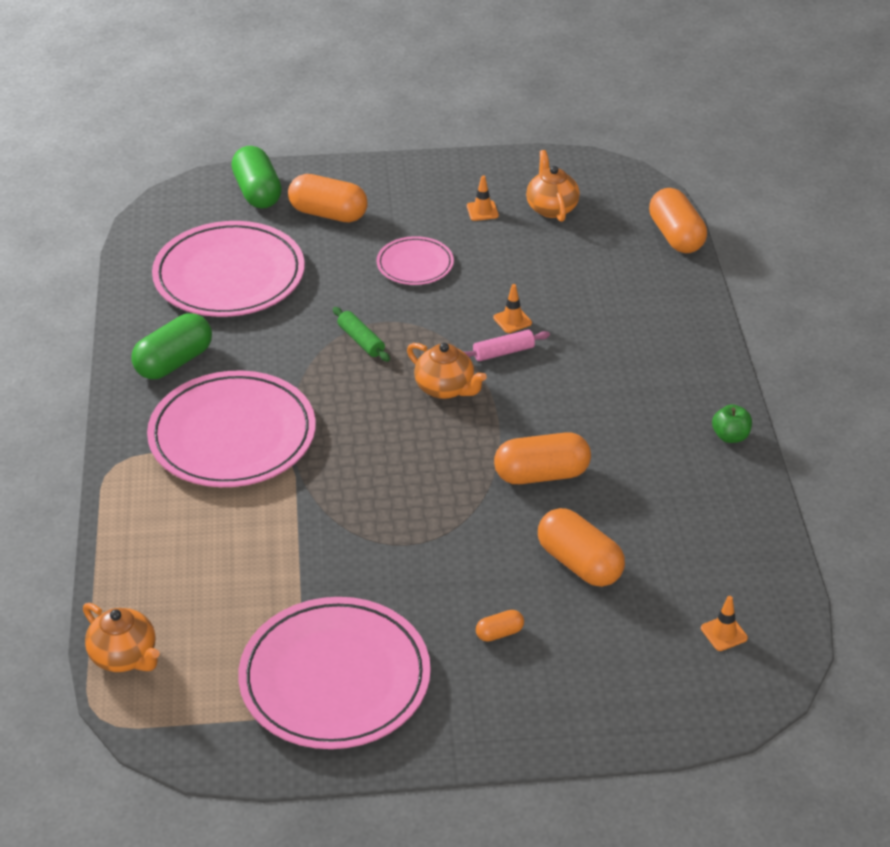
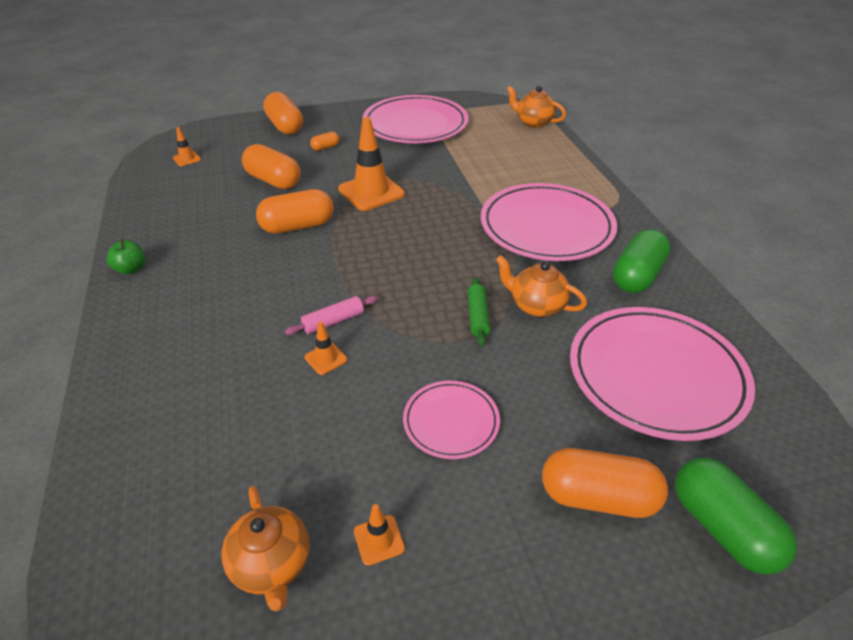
camera: 170 degrees right, 0 degrees up
(361, 340) = (477, 316): green rolling pin -> green rolling pin turned 45 degrees clockwise
(439, 522) = (371, 192): none -> orange traffic cone
(445, 388) = (384, 281): orange teapot -> orange teapot (536, 305)
(676, 236) = (89, 529): orange capsule -> orange capsule (285, 126)

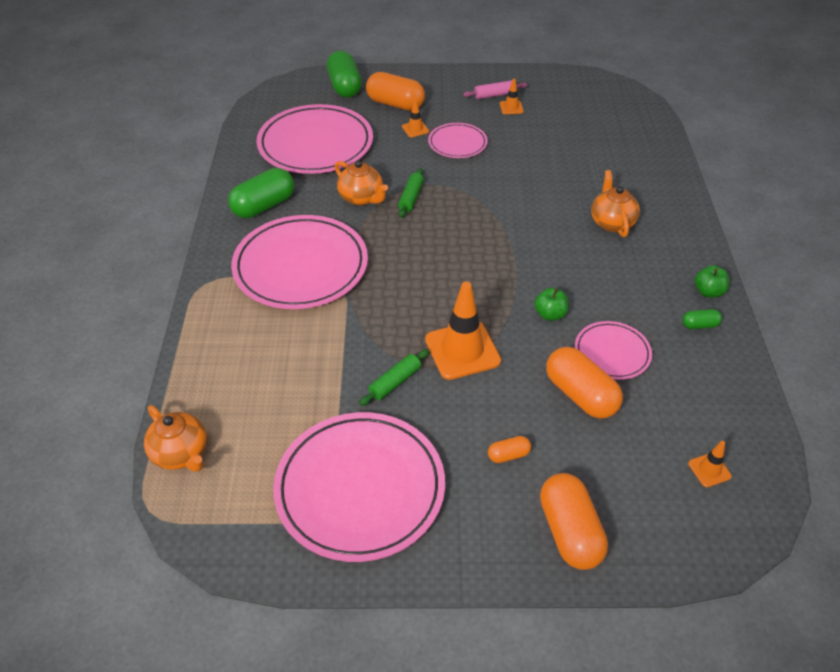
camera: 165 degrees left, 5 degrees up
(154, 239) = (699, 325): none -> green capsule
(243, 208) = (612, 353): none -> pink plate
(271, 565) = (564, 108): orange teapot -> orange teapot (612, 222)
(298, 226) = (550, 314): orange capsule -> green apple
(326, 358) = (530, 189): orange traffic cone -> orange traffic cone (415, 129)
(333, 321) = (522, 213): pink rolling pin -> pink rolling pin (495, 95)
(417, 168) = (395, 382): none -> green rolling pin

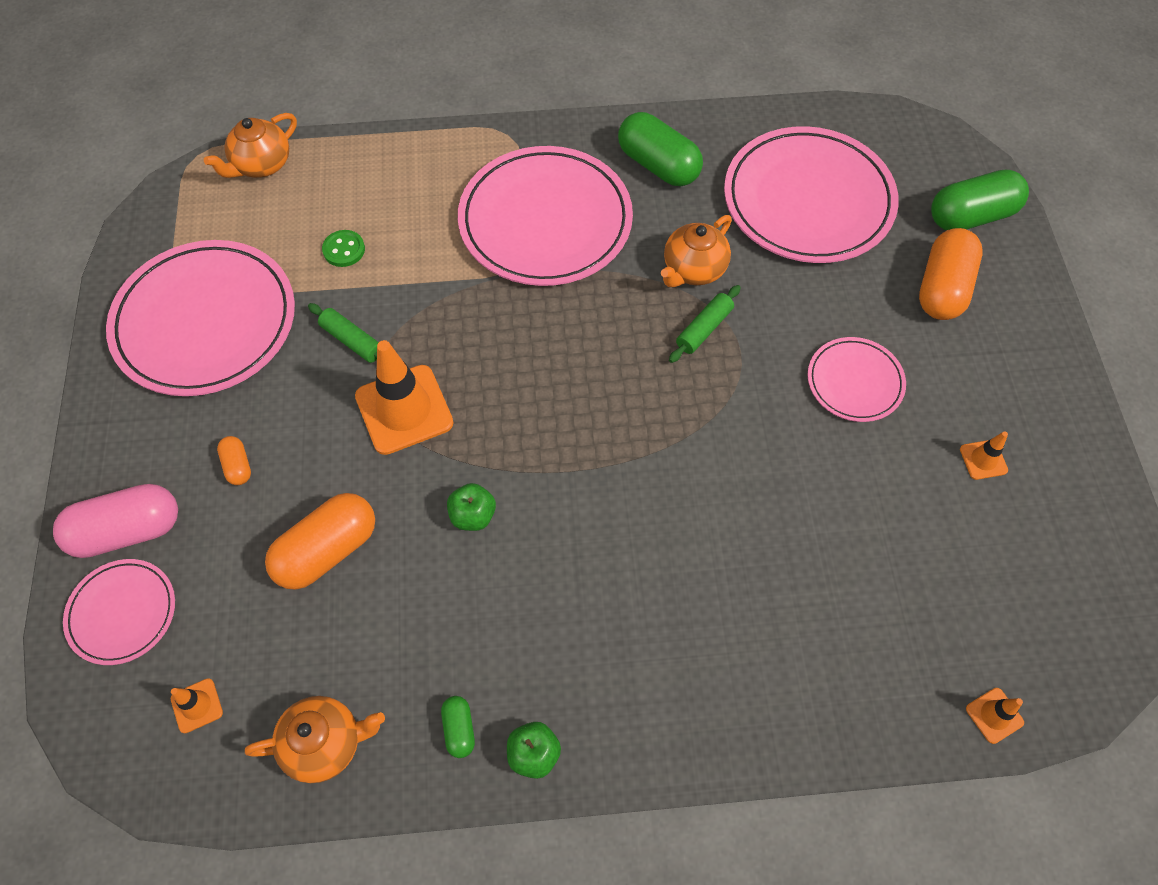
camera: 85 degrees right, 15 degrees up
(300, 389) = (344, 250): none -> green button
(411, 198) = (704, 329): green rolling pin -> green rolling pin turned 60 degrees counterclockwise
(415, 129) = (879, 321): orange traffic cone -> orange traffic cone (994, 715)
(495, 95) = (1015, 432): pink rolling pin -> none
(569, 532) = (127, 531): orange capsule -> pink capsule
(612, 222) = (688, 614): orange teapot -> orange teapot (324, 743)
(612, 353) = (401, 595): pink plate -> pink plate (122, 613)

